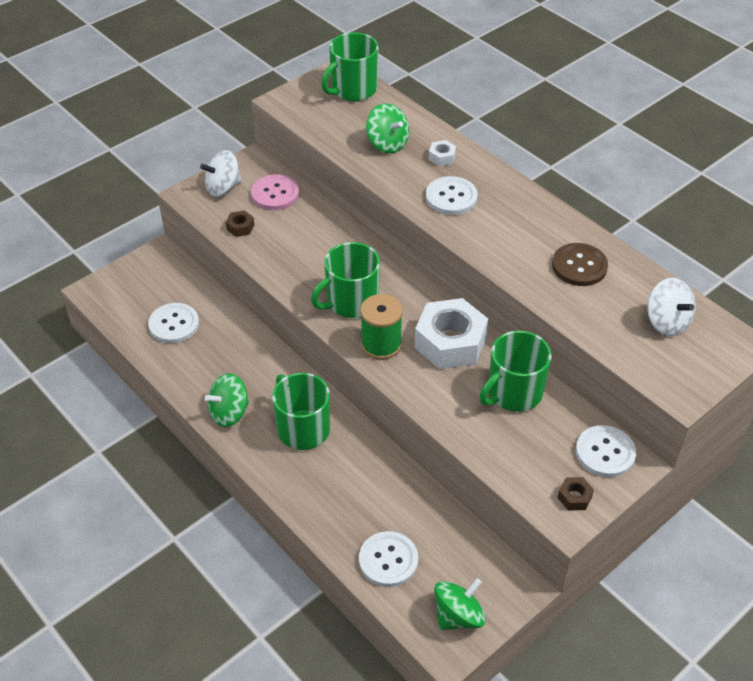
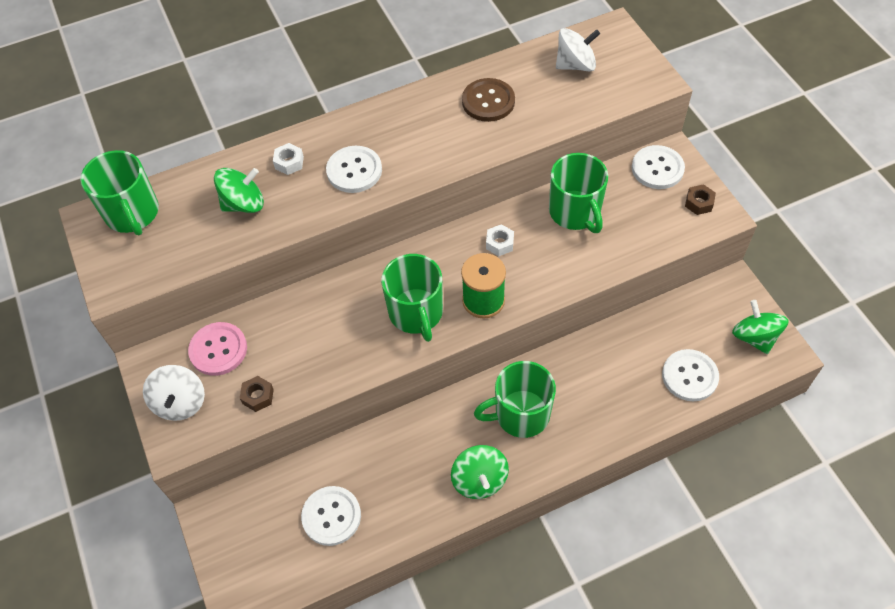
camera: 70 degrees left, 10 degrees up
(450, 342) = (499, 243): white nut -> white nut, size x0.42

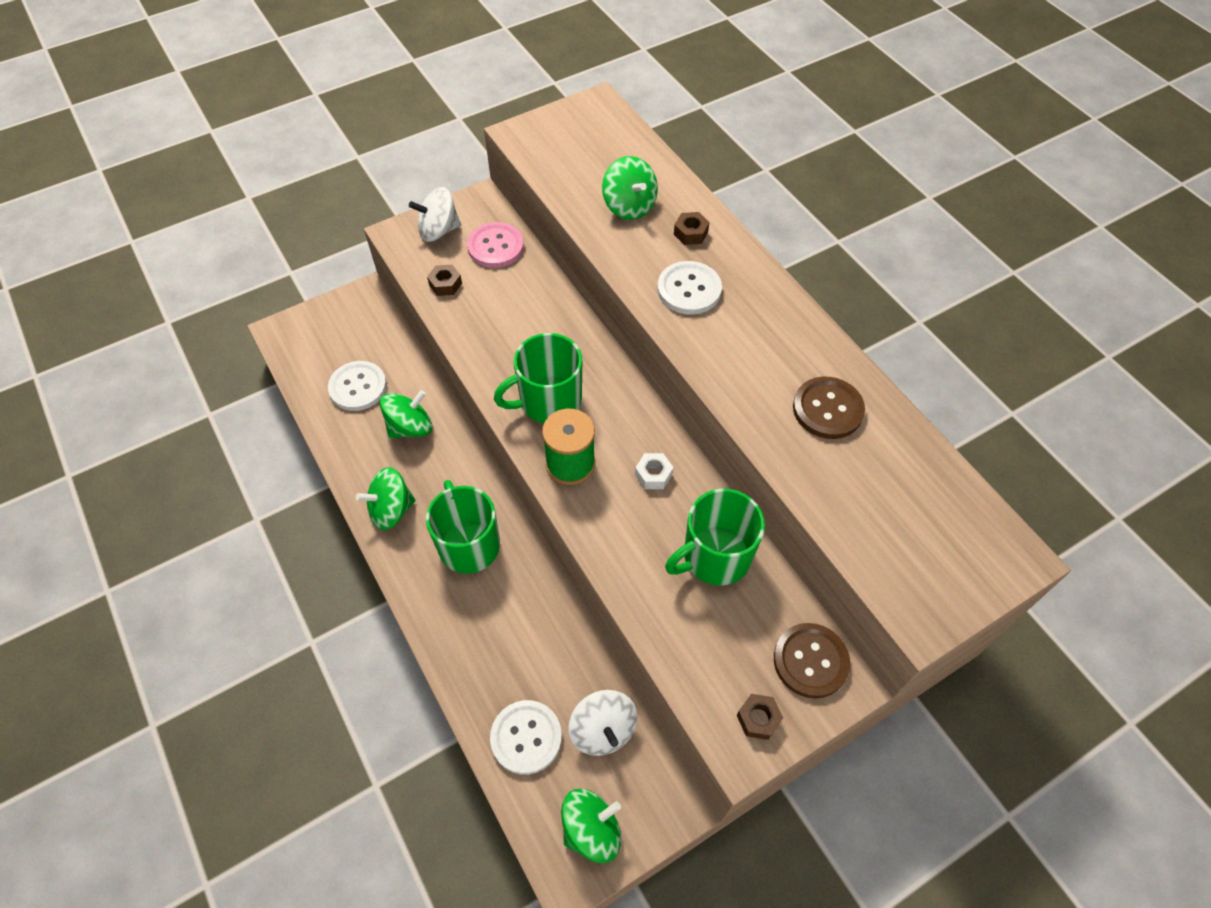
camera: 80 degrees right, 0 degrees up
(132, 214) = (606, 129): green mug -> none
(289, 162) = (690, 233): white nut -> brown nut
(389, 464) = (410, 427): none -> green spinning top
(575, 65) = (924, 508): white spinning top -> white spinning top (603, 730)
(657, 168) = (810, 661): white button -> brown button

